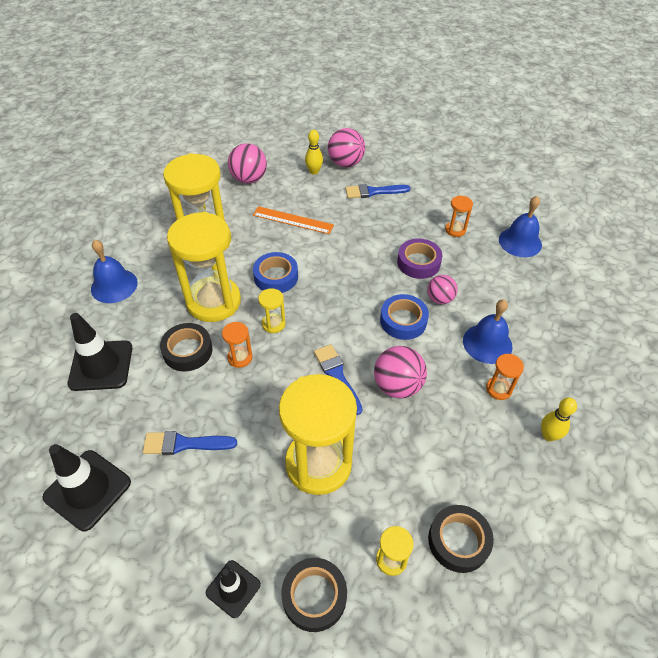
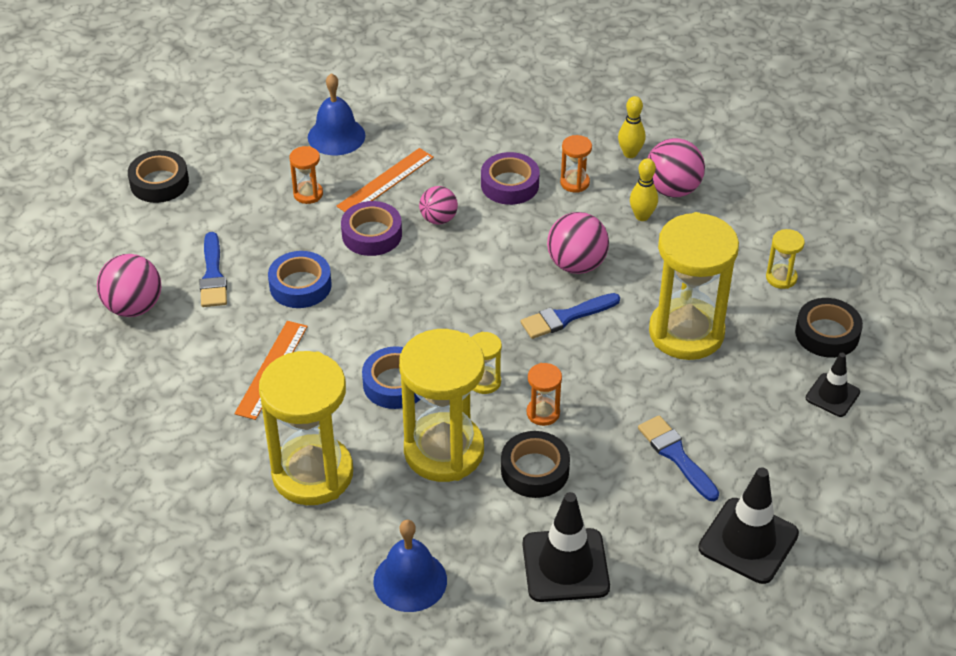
camera: 90 degrees left, 5 degrees down
(184, 444) = (676, 455): blue brush -> blue brush turned 150 degrees clockwise
(249, 179) = (158, 431): pink ball -> pink ball (672, 189)
(314, 171) = (150, 346): yellow bowling pin -> yellow bowling pin (642, 216)
(403, 321) = (476, 254): blue tape -> blue tape (300, 285)
(458, 541) = (754, 230): black tape -> black tape (159, 182)
(475, 269) = (386, 182): none -> orange ruler
(487, 343) = (510, 184): blue bell -> purple tape

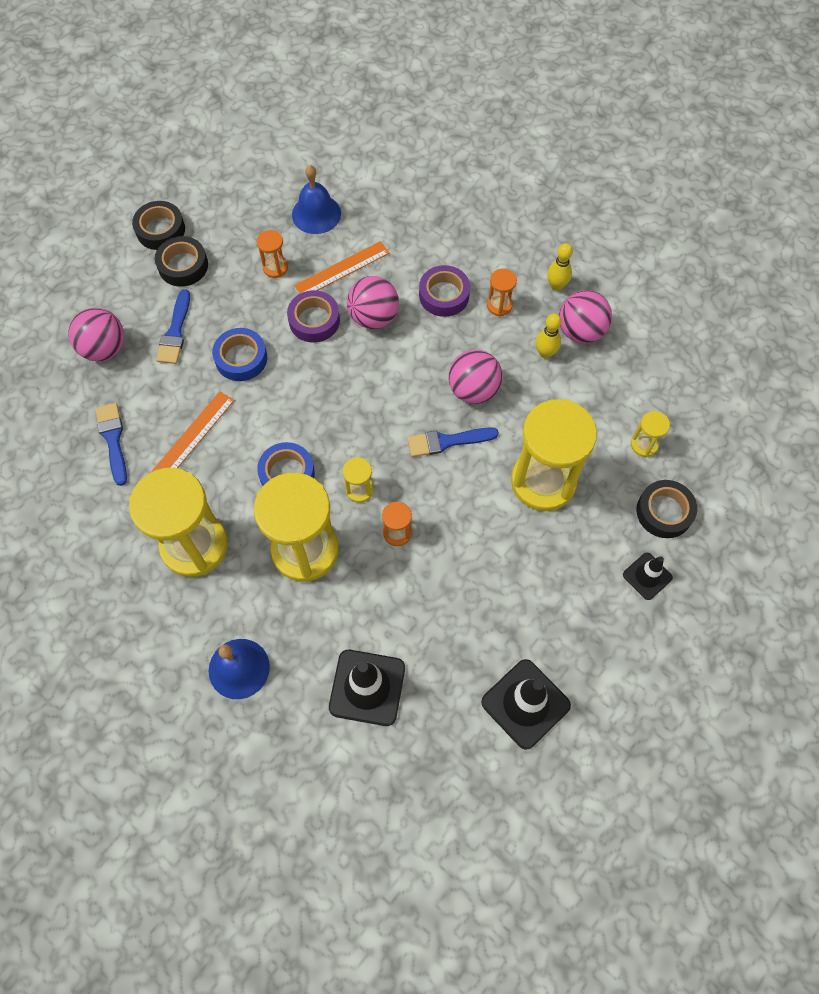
camera: 15 degrees right, 20 degrees up
(438, 219) = (373, 317): pink ball -> pink ball, size x1.56
(535, 470) = (372, 587): black tape -> black tape (183, 265)
(676, 455) = (493, 603): blue brush -> blue brush (113, 439)

